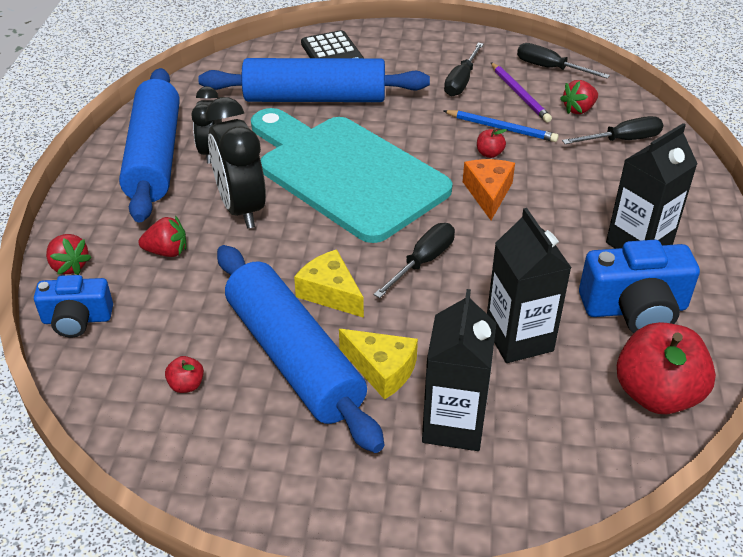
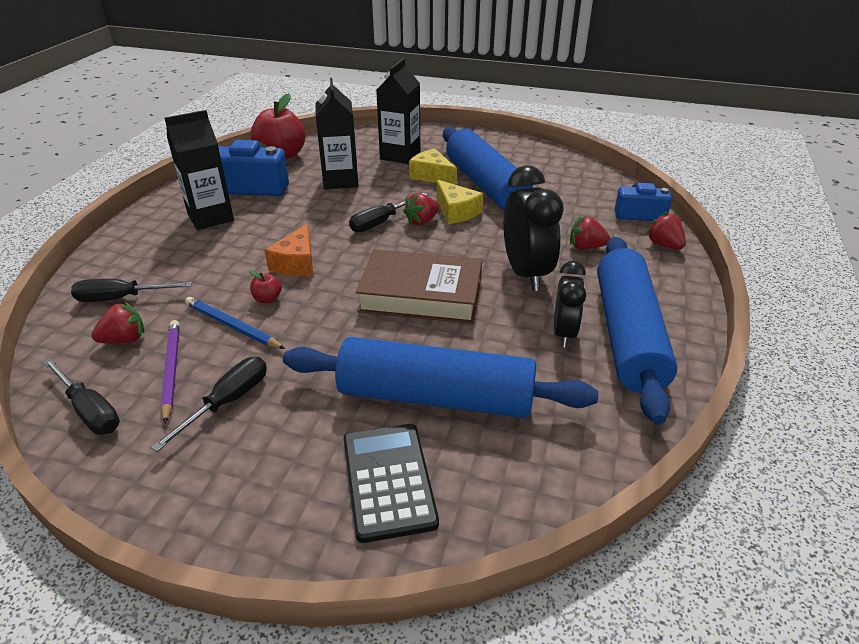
camera: 170 degrees left, 5 degrees down
(186, 385) = (552, 180): red apple -> none
(346, 173) = (421, 294): turquoise cutting board -> brown book
(372, 269) = (421, 221): none -> red strawberry

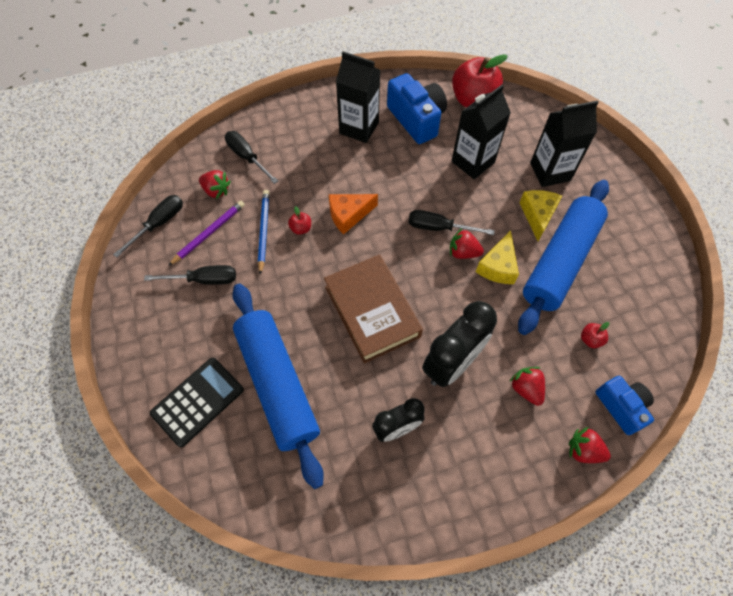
camera: 55 degrees right, 25 degrees up
(90, 410) = (159, 224): black screwdriver -> black screwdriver turned 150 degrees counterclockwise
(569, 202) = (590, 339): none -> red apple
(627, 335) = (427, 474): blue rolling pin -> none
(664, 245) = (583, 450): red strawberry -> red strawberry turned 90 degrees counterclockwise

